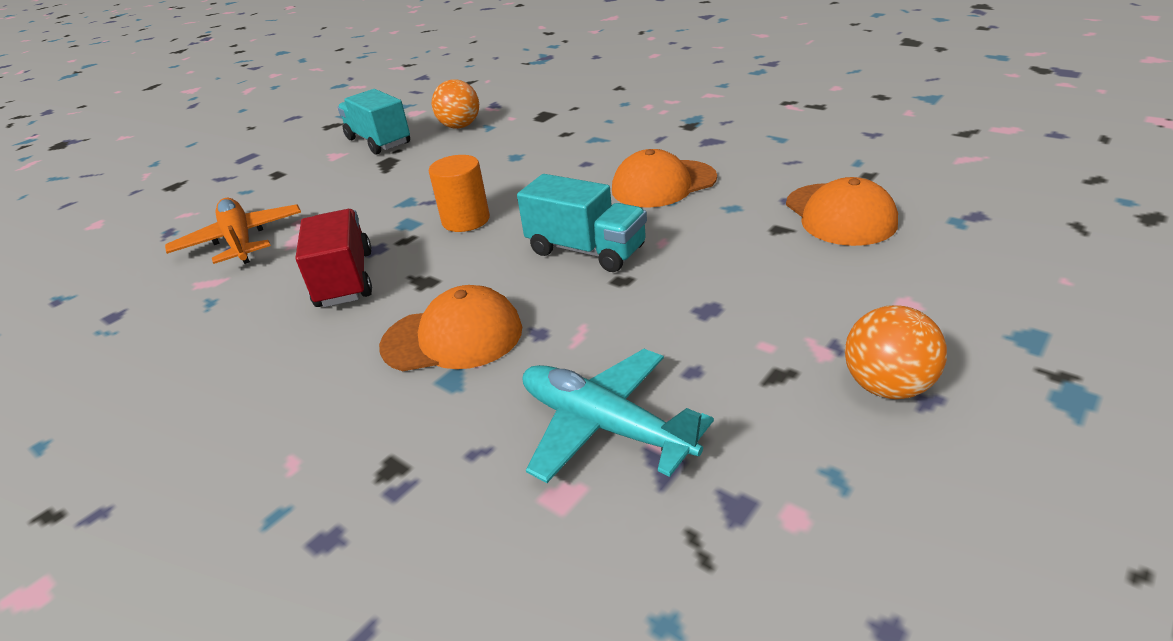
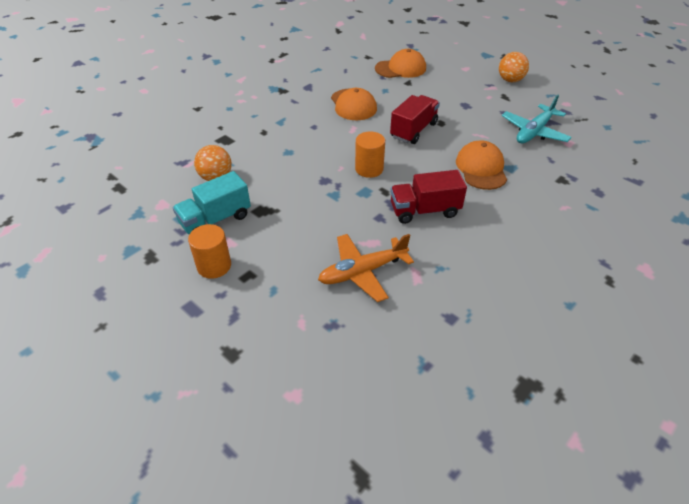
camera: 90 degrees left, 10 degrees up
(301, 155) = (214, 266): none -> orange cylinder
(586, 250) = (413, 130): turquoise truck -> red truck

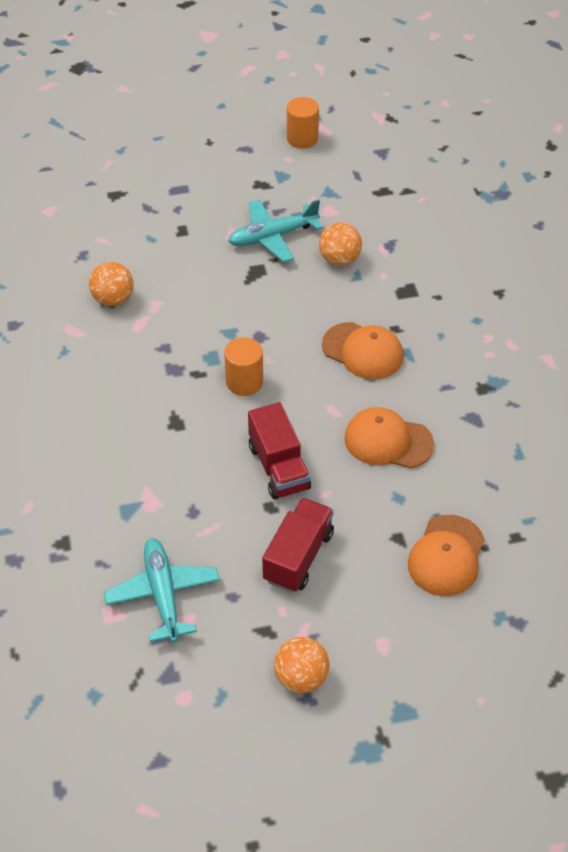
camera: 125 degrees right, 5 degrees up
(214, 266) = (213, 216): orange cylinder -> orange cylinder (302, 138)
(215, 220) = (272, 237): turquoise truck -> turquoise plane
(362, 272) = (113, 299): orange plane -> orange ball
(424, 210) = (140, 387): red truck -> red truck (298, 556)
(481, 168) = (152, 481): orange cap -> orange cap (363, 351)

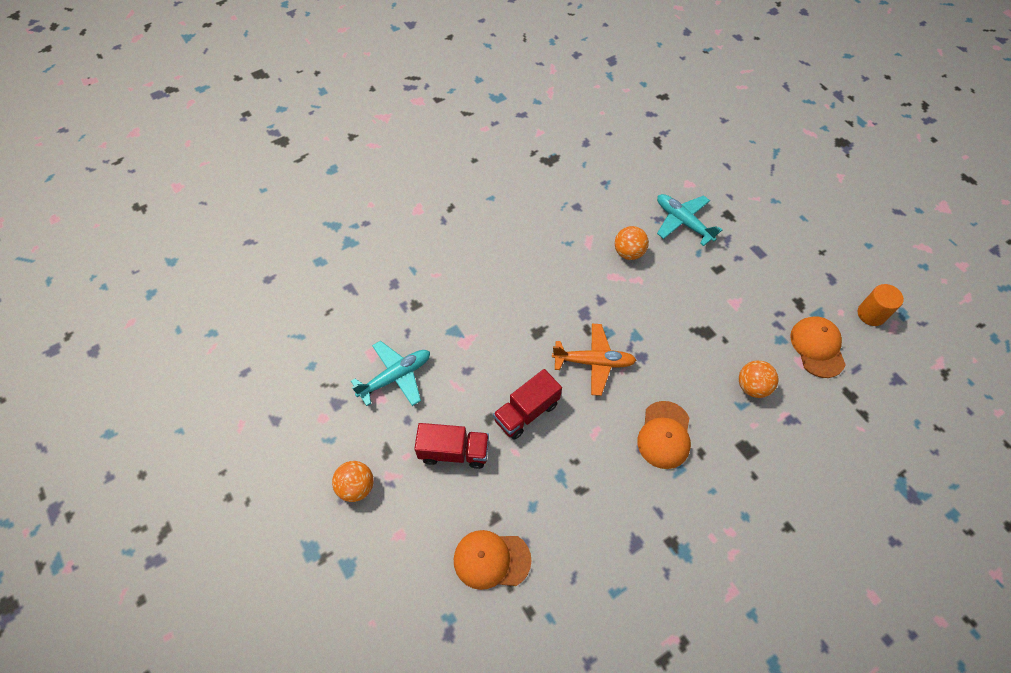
camera: 70 degrees right, 10 degrees up
(244, 382) = (594, 362): orange cylinder -> orange plane
(272, 237) = (748, 330): turquoise plane -> turquoise plane (683, 222)
(388, 441) = (583, 482): orange cap -> orange cap (817, 347)

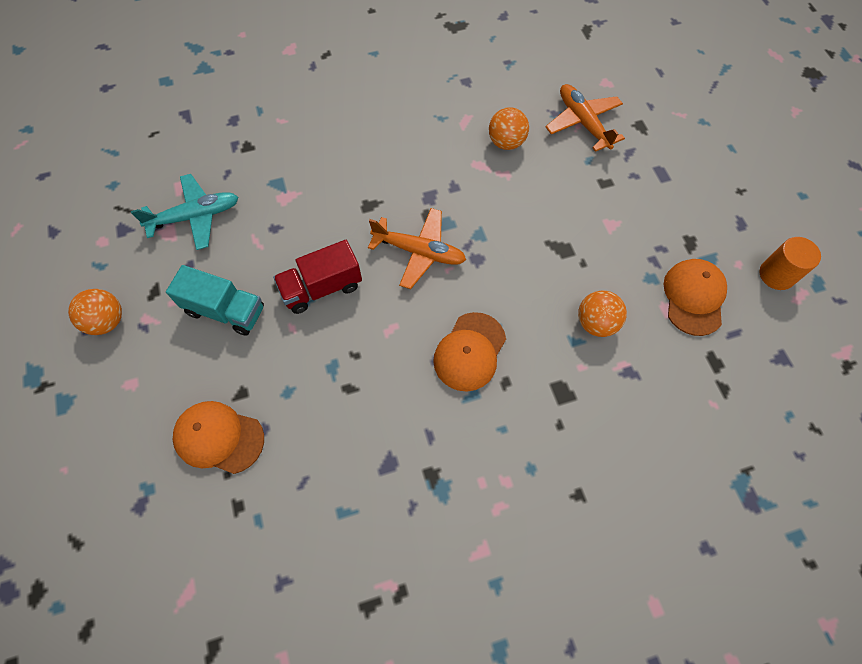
camera: 15 degrees right, 5 degrees up
(454, 451) = (225, 310): red truck -> turquoise truck
(683, 222) = (583, 122): turquoise plane -> orange plane

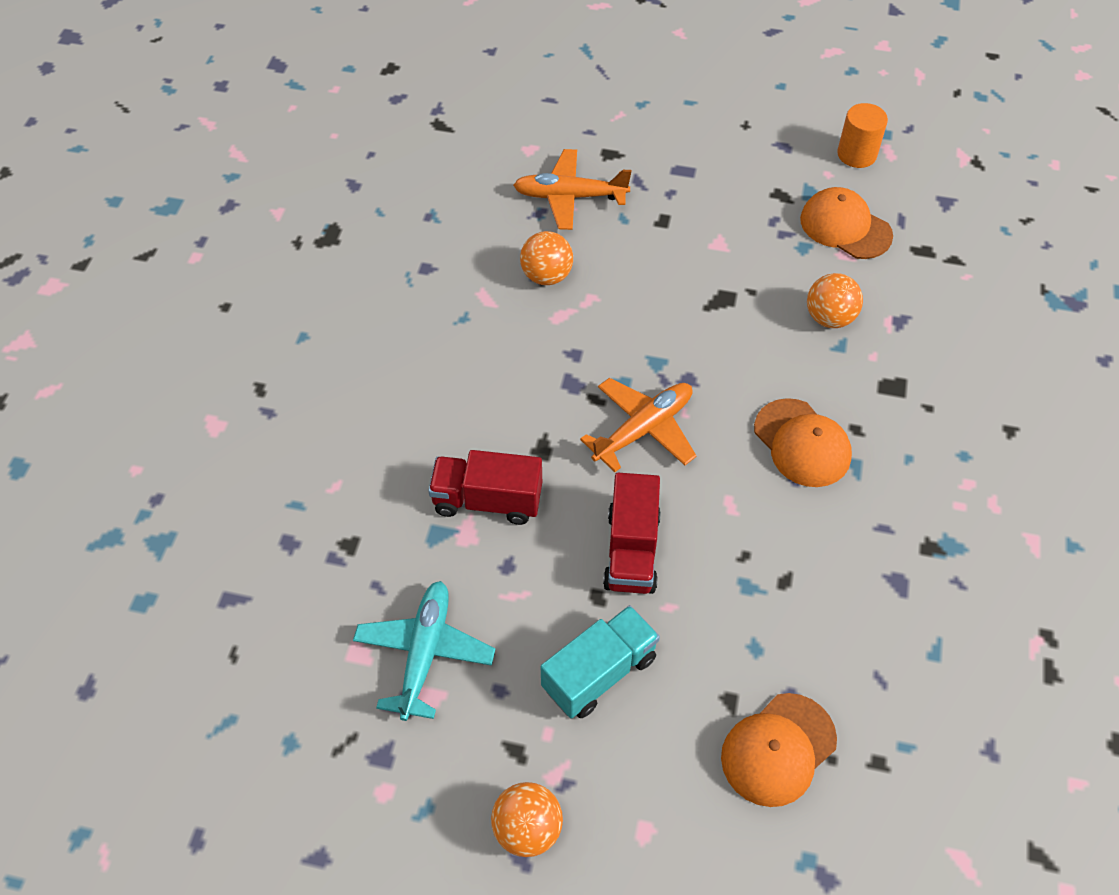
camera: 60 degrees left, 10 degrees down
(314, 196) = (487, 500): none -> red truck

